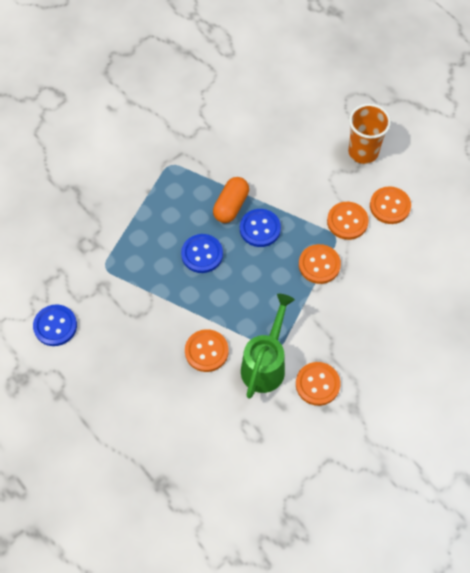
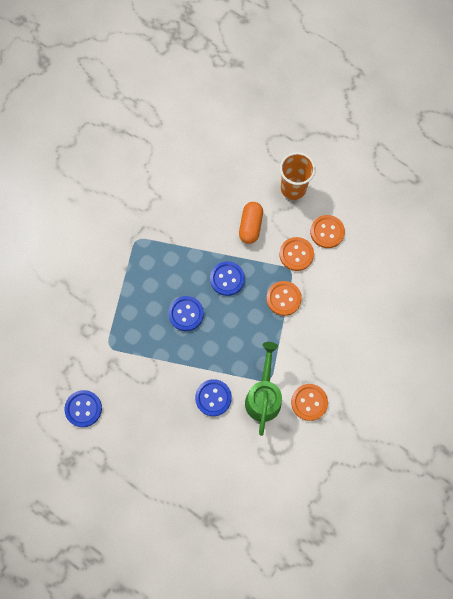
camera: 15 degrees left, 10 degrees up
(206, 351) = (213, 398): orange button -> blue button
(231, 206) = (198, 264): orange capsule -> orange capsule (250, 226)

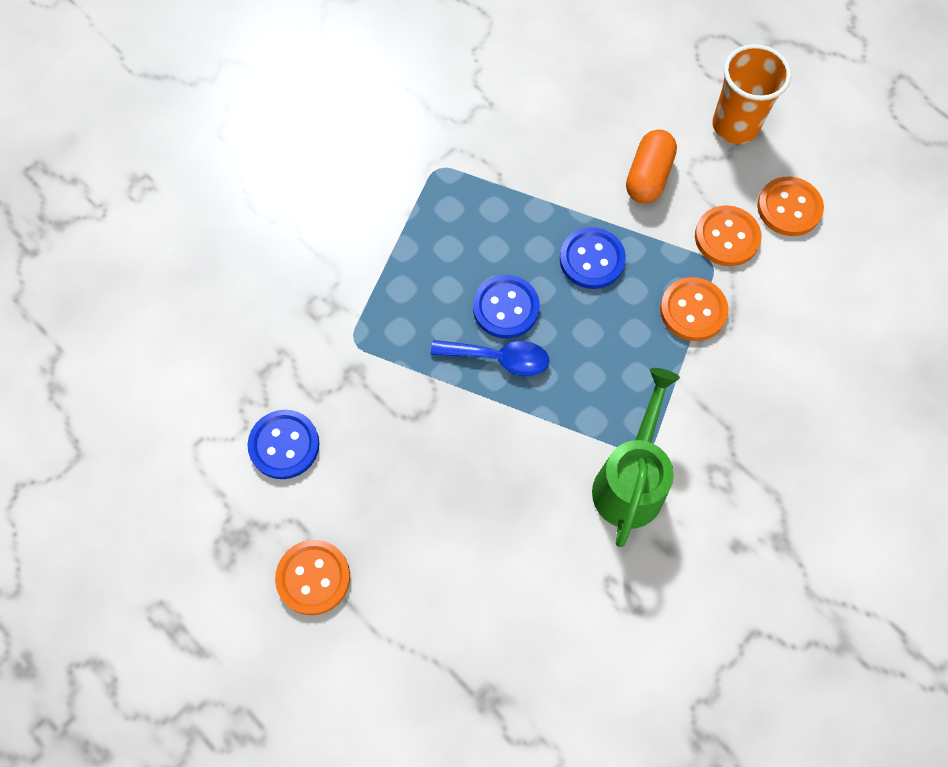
camera: 10 degrees right, 5 degrees down
(187, 342) = (499, 358): none -> blue spoon
(213, 398) = (533, 467): blue button -> none
(309, 402) = (718, 507): orange button -> orange button (313, 578)

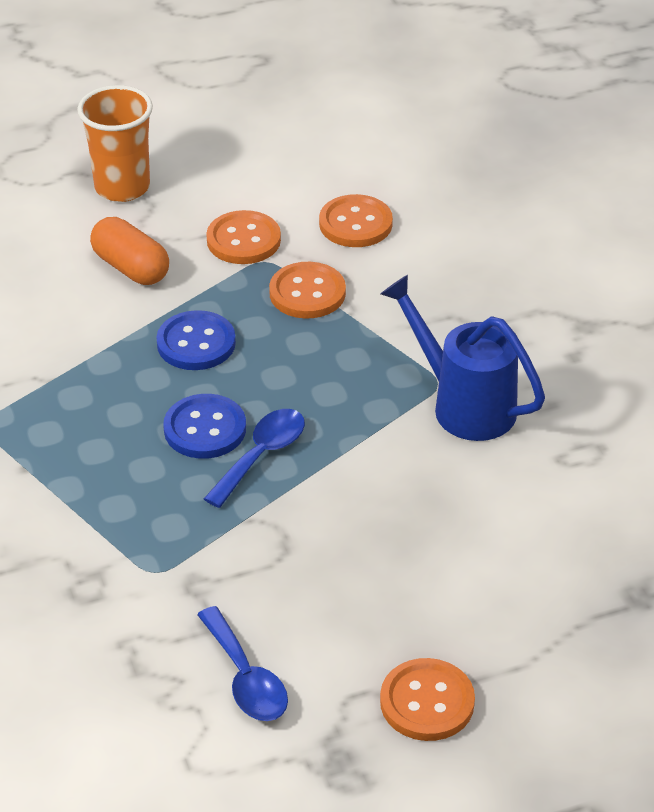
camera: 65 degrees left, 25 degrees down
(284, 445) = (246, 678): blue button -> blue spoon
(630, 482) = (464, 405): green watering can -> blue watering can
(789, 208) = (243, 188): orange button -> orange button (355, 224)

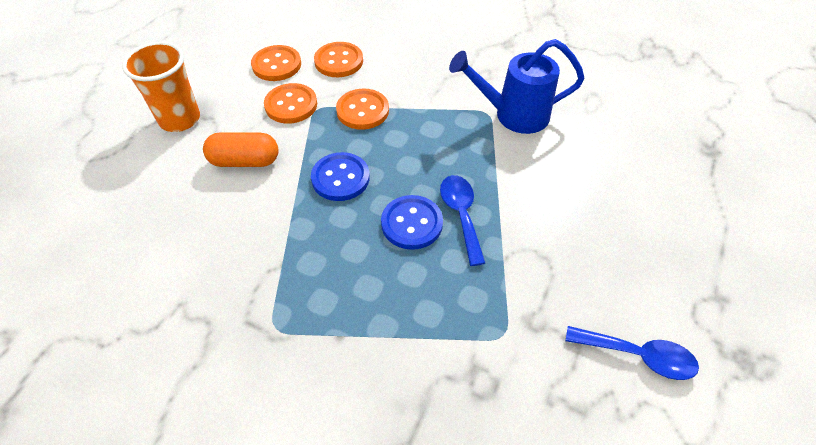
camera: 45 degrees left, 10 degrees up
(427, 702) = (725, 284): orange button -> orange button (276, 65)

